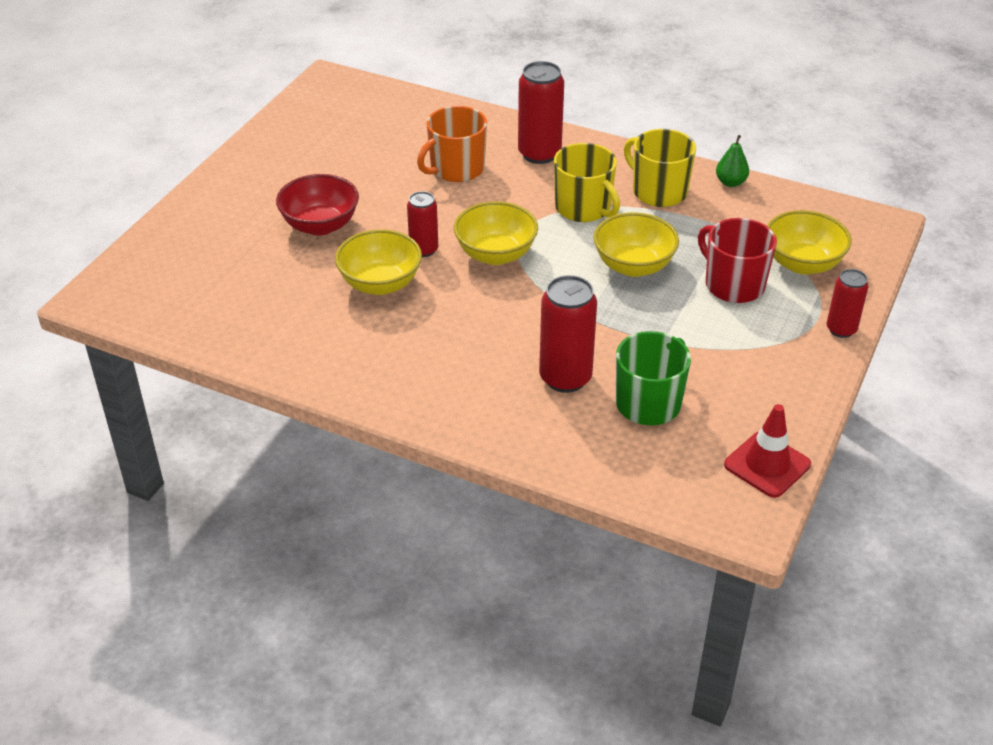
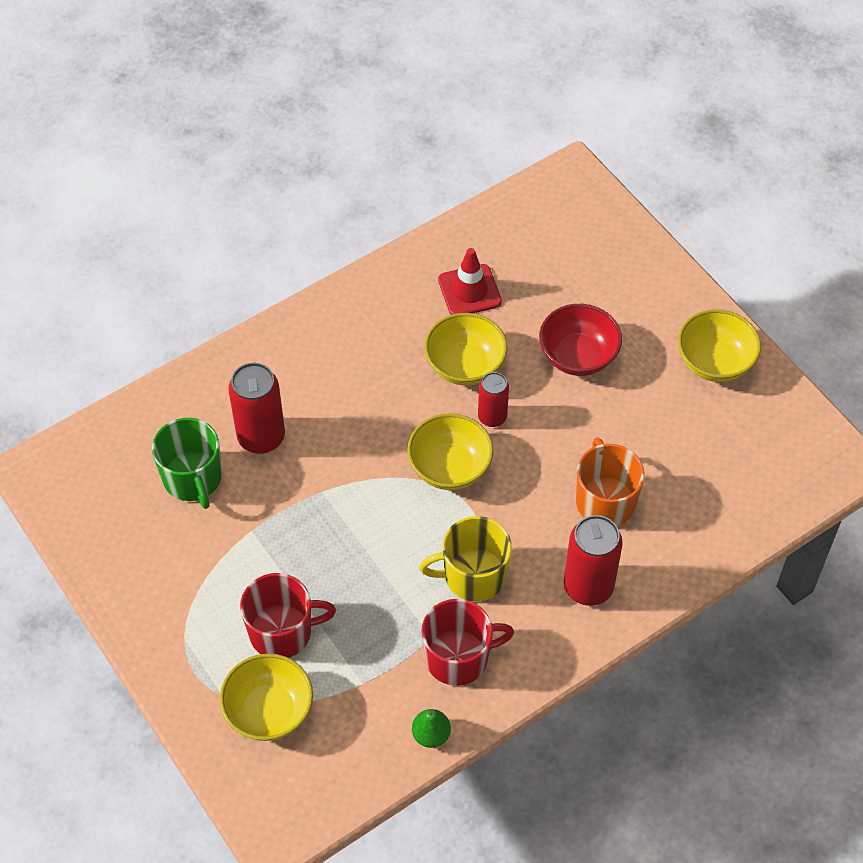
camera: 120 degrees right, 15 degrees up
(633, 266) = (361, 567): yellow bowl -> yellow bowl (714, 362)
(658, 191) = (458, 657): yellow mug -> red mug
(767, 465) = (74, 517): red traffic cone -> red traffic cone (469, 291)
(841, 329) = (167, 679): red can -> none

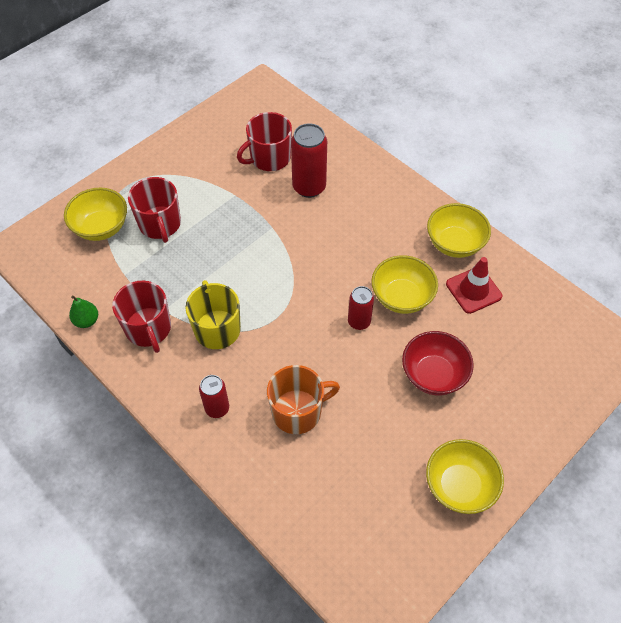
camera: 80 degrees right, 0 degrees up
(193, 478) = (269, 158): green mug -> red mug
(450, 468) = (307, 300): yellow bowl -> yellow bowl (454, 244)
(588, 587) = (217, 408): red can -> red can, size x0.61

